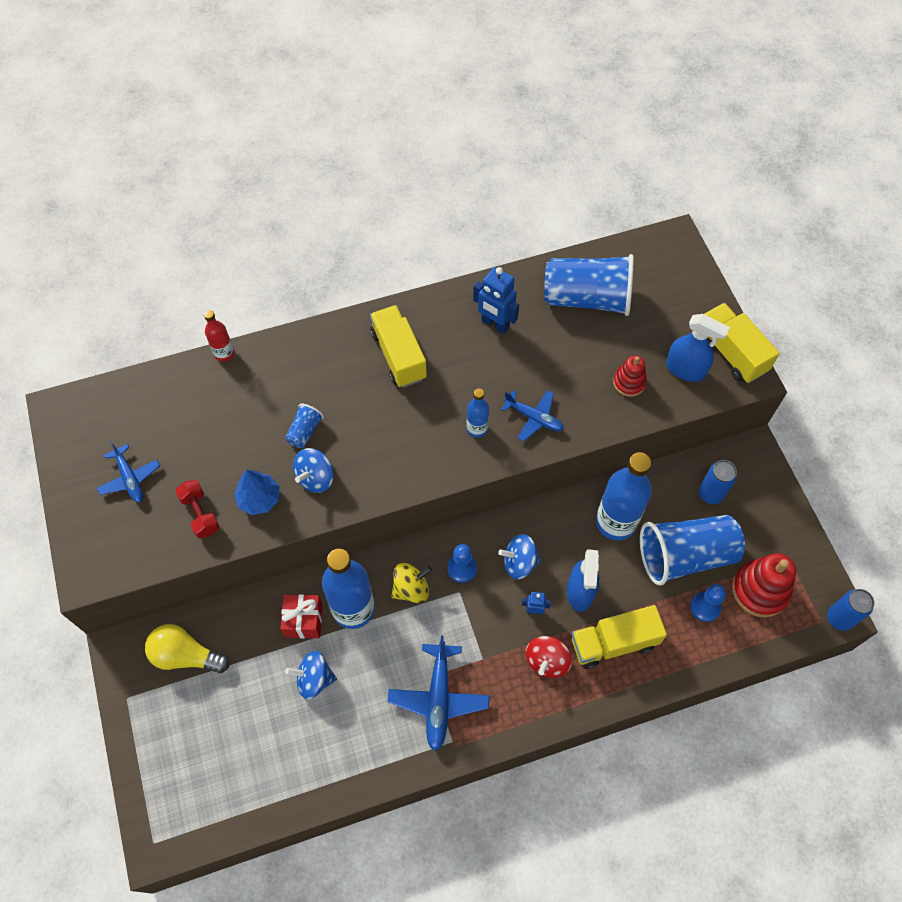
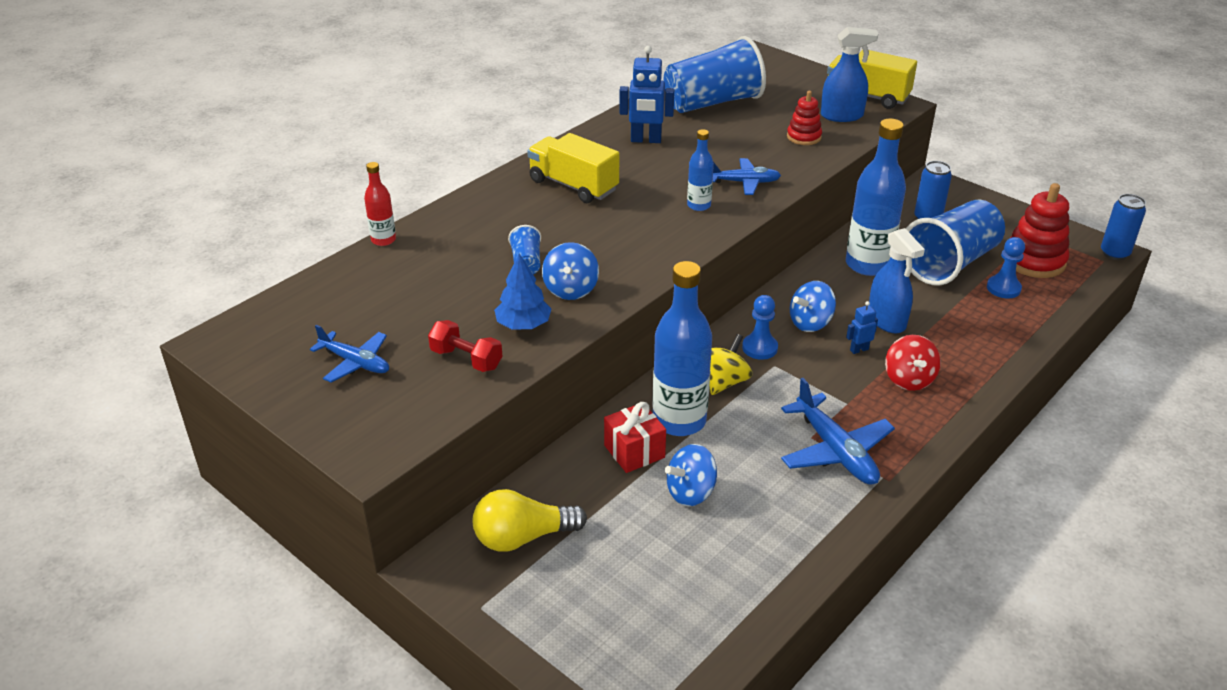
camera: 30 degrees left, 25 degrees down
(613, 643) = (953, 342): yellow truck -> none

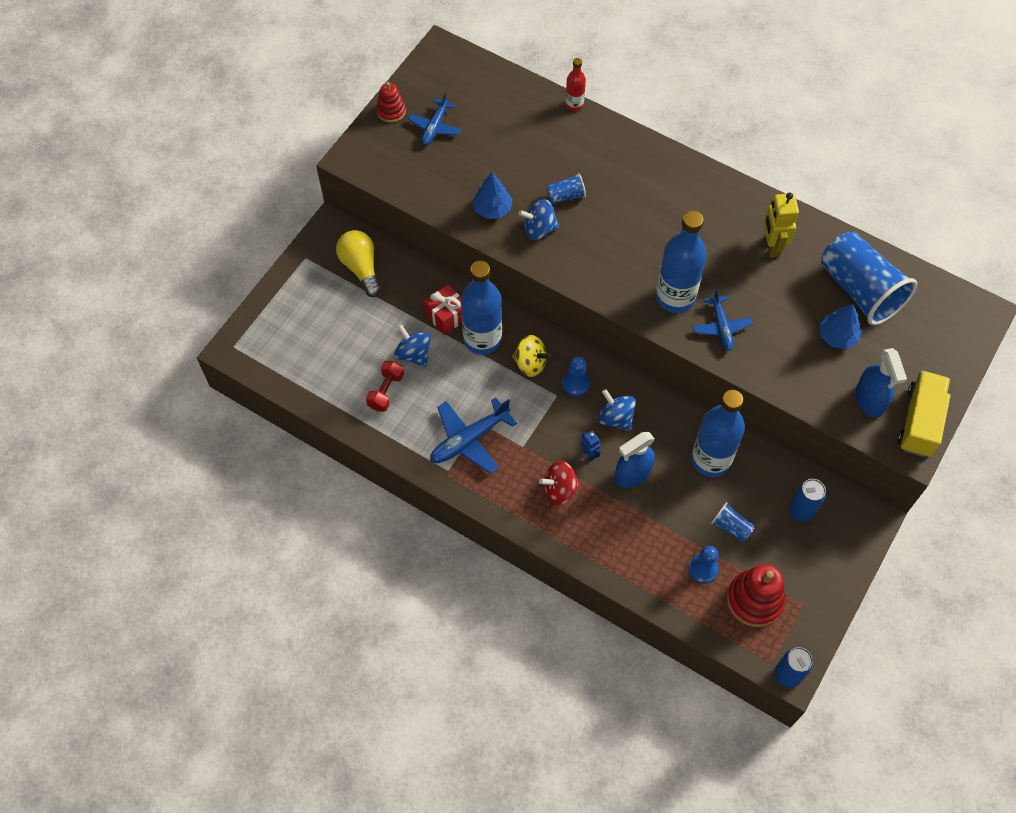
camera: 80 degrees right, 25 degrees up
(466, 359) = (449, 185): red dumbbell -> red dumbbell (386, 391)
(573, 185) = (681, 206): yellow truck -> none
(646, 140) = (771, 246): blue robot -> yellow robot
(699, 205) = (675, 297): blue bottle -> blue bottle, size x2.00
(766, 121) = (837, 336): none -> blue tree
(804, 137) = (817, 369): red stacking toy -> red stacking toy (391, 111)
(950, 263) = (731, 527): blue cup -> blue cup, size x0.43

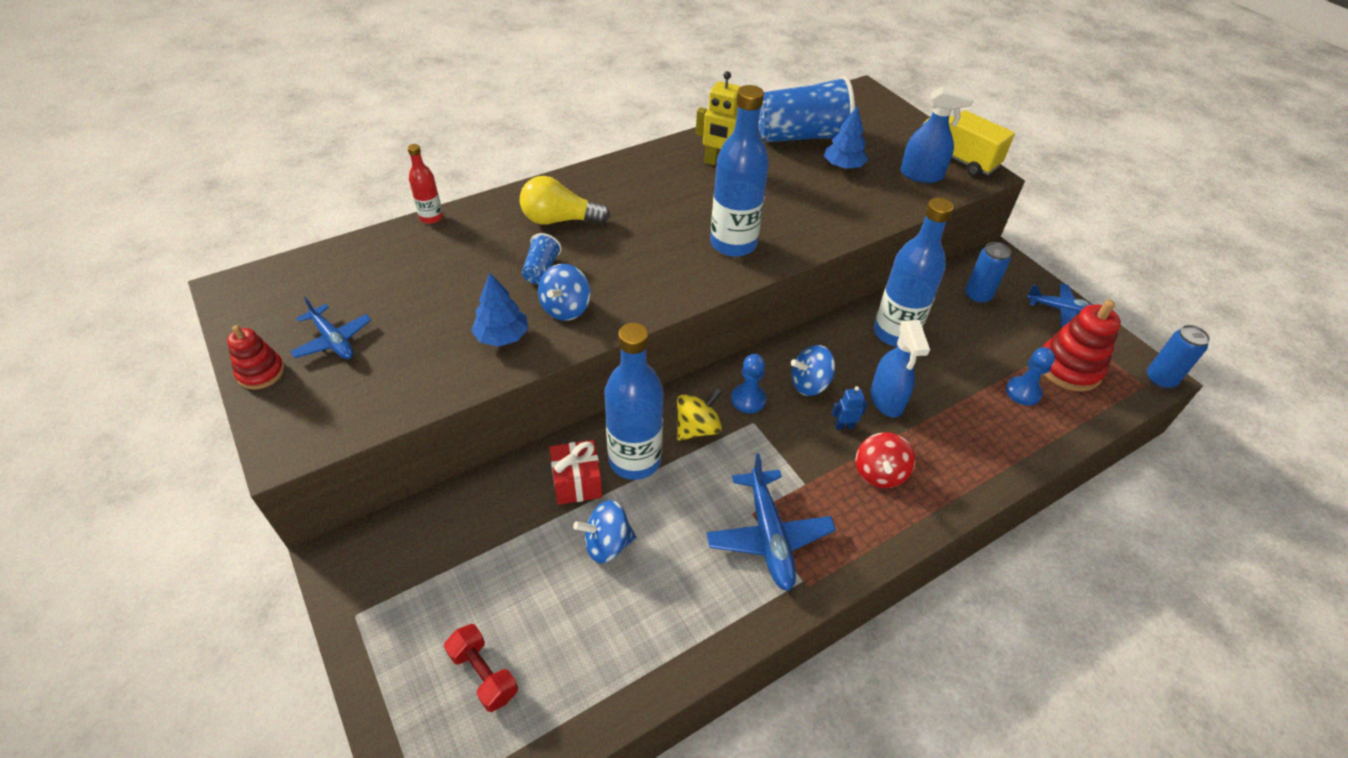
camera: 65 degrees left, 15 degrees down
(361, 268) = (431, 548): yellow light bulb -> yellow light bulb (559, 220)
(386, 391) = (643, 603): red dumbbell -> red dumbbell (484, 674)
(721, 327) = (789, 228): blue plane -> blue plane (1060, 309)
(731, 527) = (979, 351): blue cup -> none

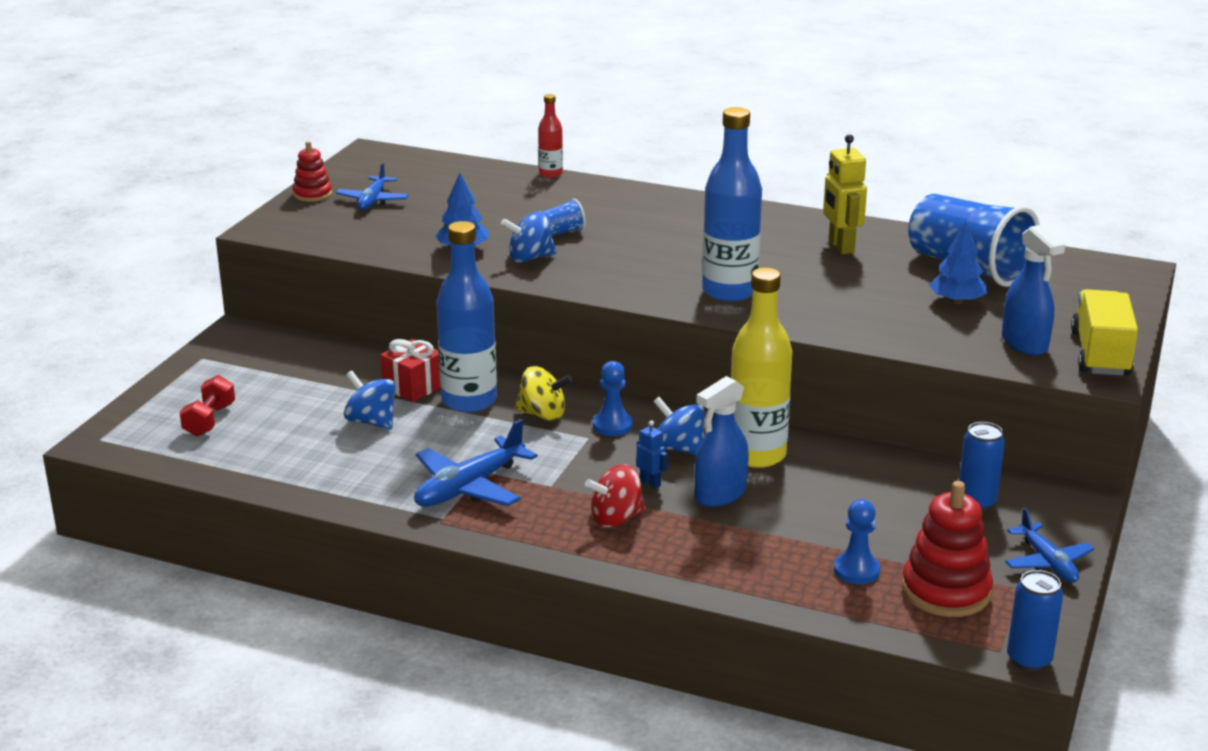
camera: 55 degrees right, 20 degrees down
(559, 220) = (632, 216): yellow light bulb -> none
(849, 352) = (757, 455): none -> yellow bottle
(895, 333) = (828, 471): blue bottle -> none

